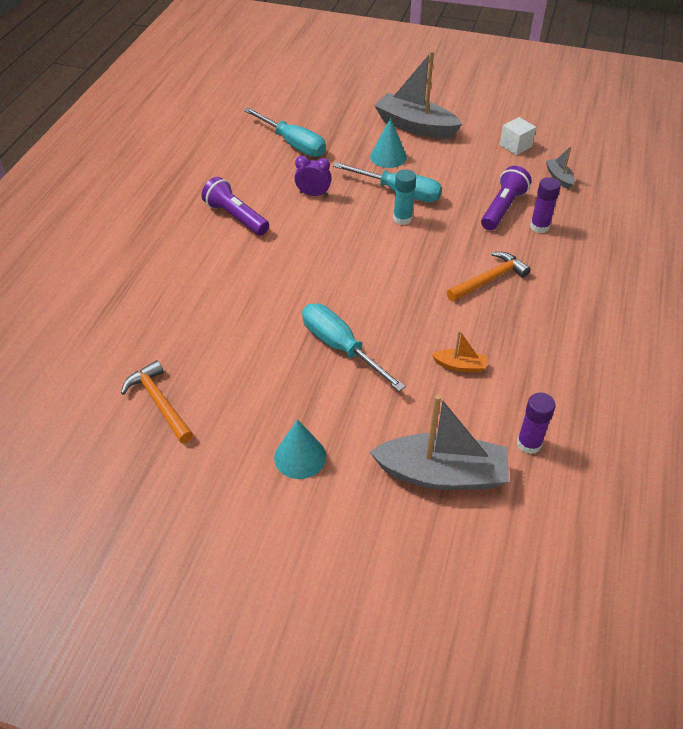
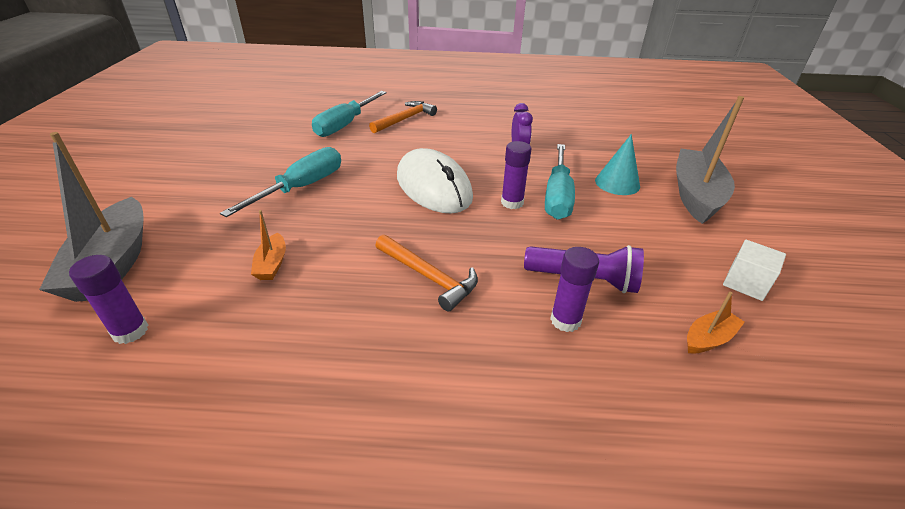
camera: 75 degrees right, 10 degrees down
(159, 402) = (244, 124): orange hammer -> orange hammer (405, 119)
(236, 217) = (463, 122): purple flashlight -> none
(293, 144) = (589, 132): turquoise screwdriver -> turquoise screwdriver (345, 125)
(300, 456) = (169, 183): turquoise cone -> none
(364, 259) = (433, 187): none -> white mouse
(402, 218) = (512, 203): turquoise glue stick -> purple glue stick
(559, 178) = (708, 338): grey boat -> orange boat

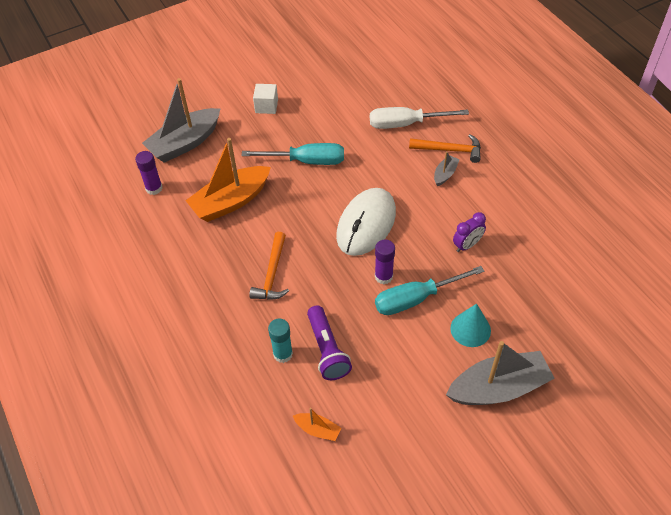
camera: 60 degrees right, 15 degrees up
(272, 264) = (231, 201): orange boat -> orange boat, size x2.21
(345, 125) = (405, 124): turquoise screwdriver -> white screwdriver
(428, 130) = (445, 174): none -> grey boat
(565, 320) = (283, 354): purple glue stick -> turquoise glue stick
(746, 283) = (393, 442): white cube -> white cube (266, 106)

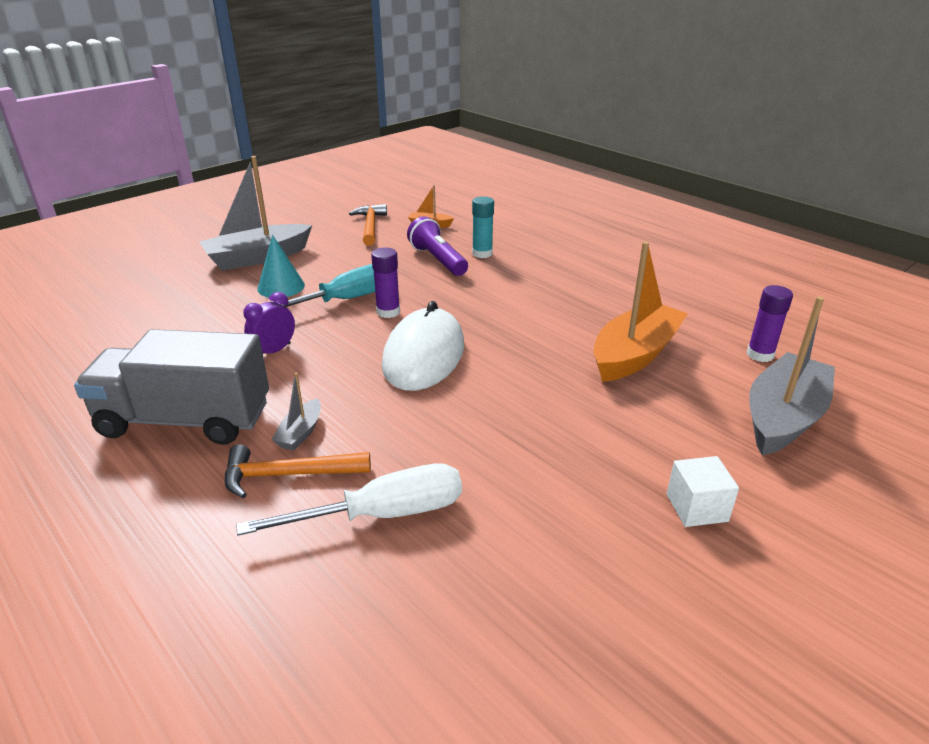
camera: 165 degrees right, 20 degrees down
(272, 274) = (527, 299): orange hammer -> orange hammer (370, 226)
(306, 161) = (553, 420): turquoise screwdriver -> none
(511, 193) = (185, 420): none -> grey truck

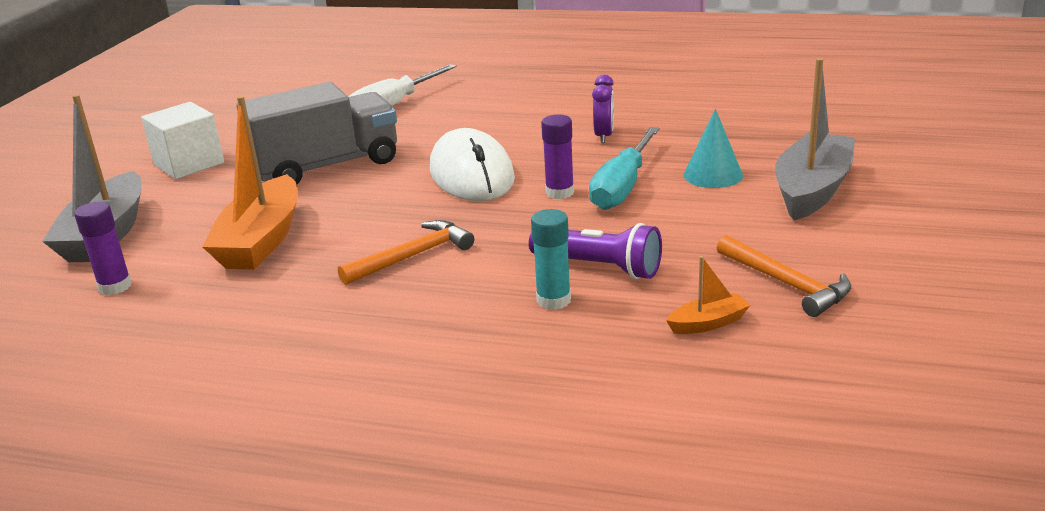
camera: 150 degrees right, 5 degrees down
(185, 420) = (583, 94): grey truck -> grey truck (326, 166)
(288, 475) = (472, 99): orange hammer -> orange hammer (412, 256)
(300, 433) = (496, 112): grey boat -> none
(696, 508) = (189, 164): white cube -> white cube, size x1.55

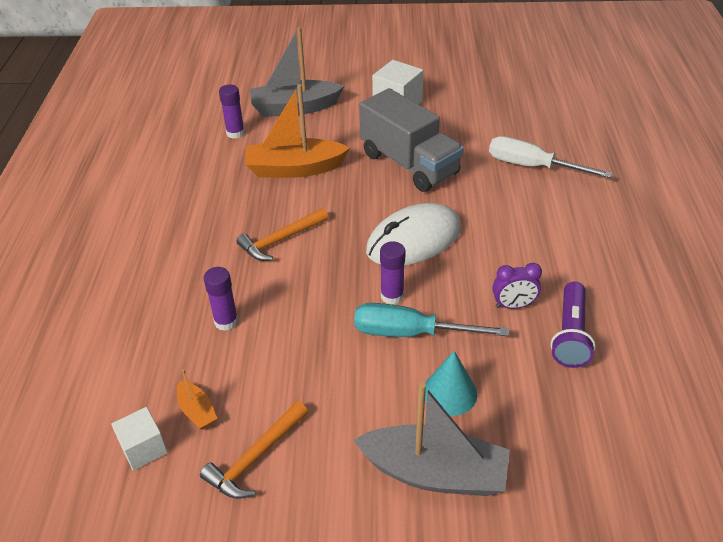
camera: 75 degrees right, 15 degrees up
(412, 256) = (280, 240): orange hammer -> orange hammer turned 105 degrees clockwise
(553, 300) = (226, 321): turquoise glue stick -> purple glue stick
(599, 267) = (273, 338): purple flashlight -> purple flashlight (570, 335)
(765, 364) = (144, 448): none -> white cube

